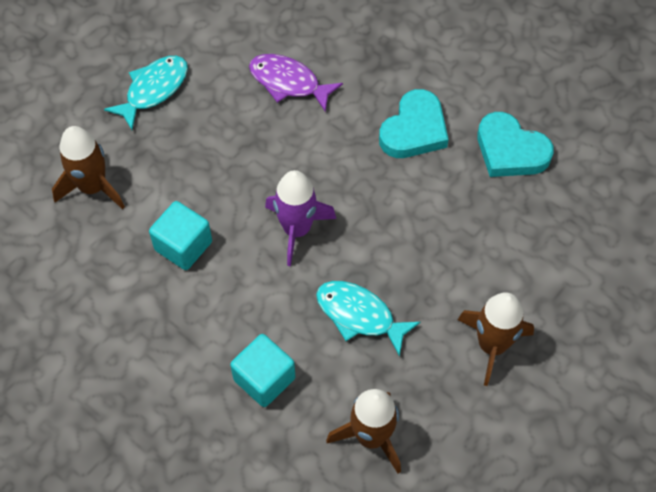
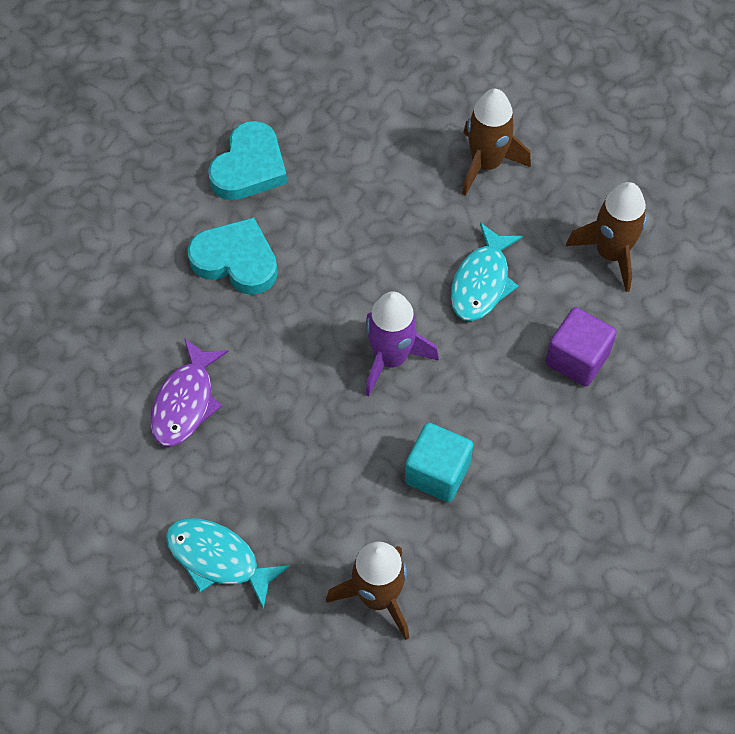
camera: 100 degrees left, 0 degrees up
(264, 379) = (577, 359): turquoise cube -> purple cube

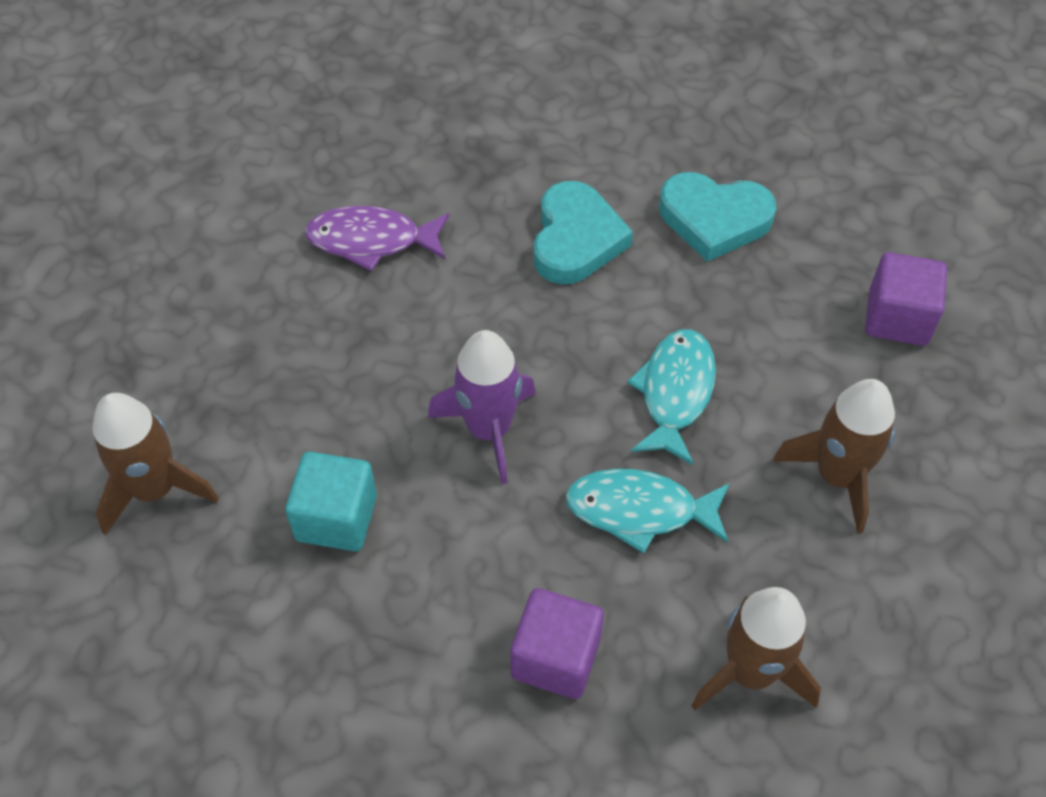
camera: 75 degrees right, 5 degrees down
(218, 559) = (180, 319): turquoise fish -> turquoise fish (674, 393)
(374, 89) = (897, 318): none -> purple cube

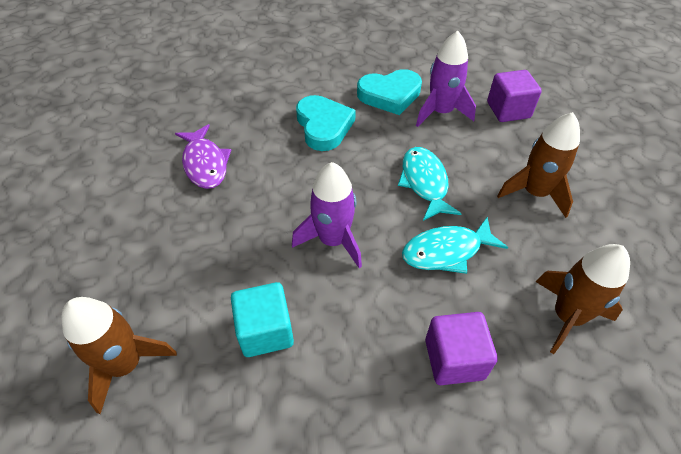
camera: 25 degrees left, 5 degrees down
(371, 241) = (205, 163): purple fish -> purple fish turned 90 degrees counterclockwise
(779, 281) = (441, 112): none -> purple rocket

